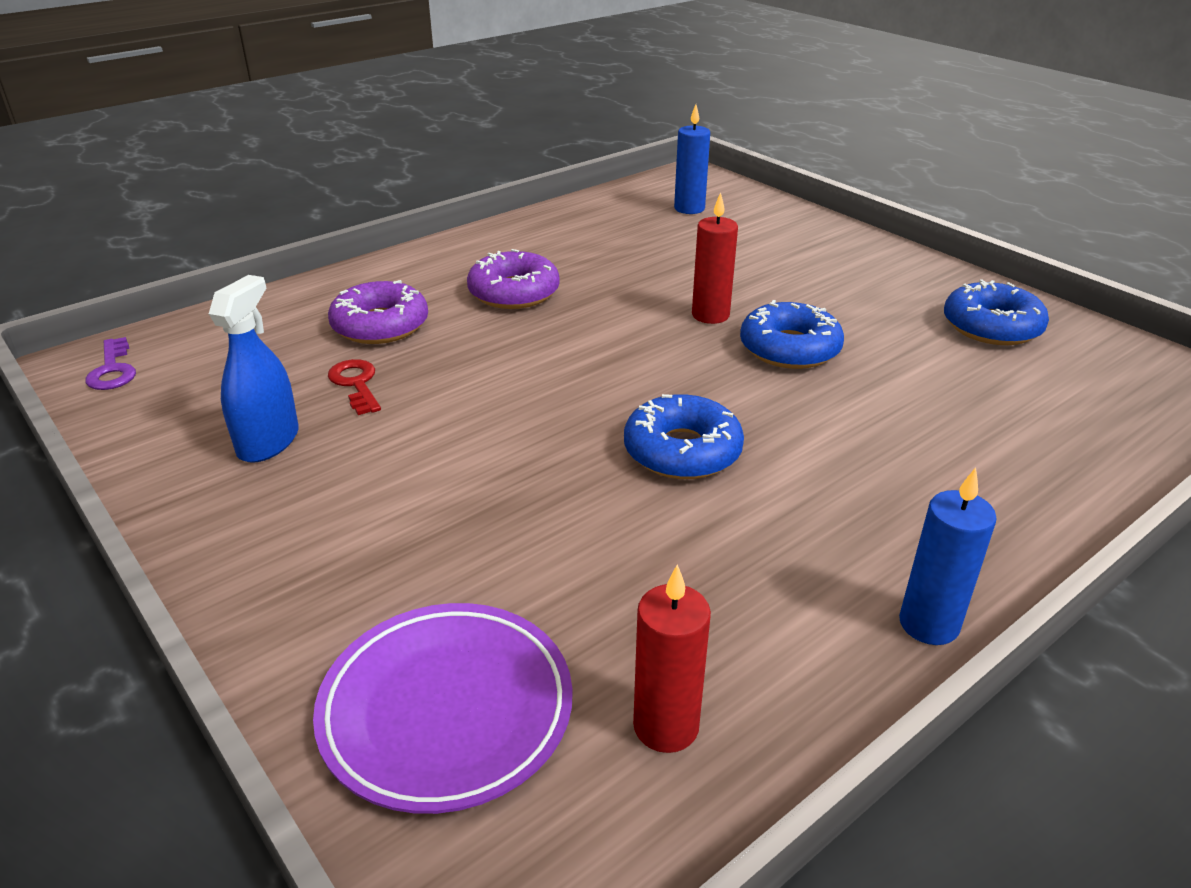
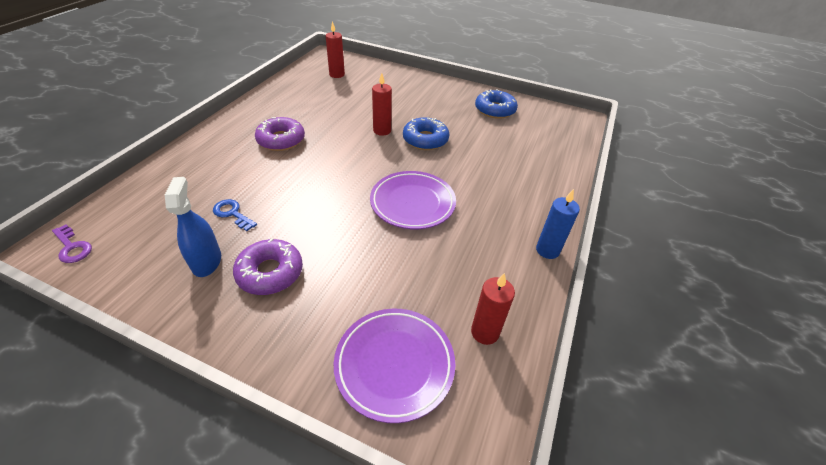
camera: 30 degrees left, 10 degrees up
(356, 384) = (232, 214): red key -> blue key
(380, 325) = (222, 176): purple donut -> purple donut (270, 272)
(682, 451) = (412, 203): blue donut -> purple plate
(689, 208) = (337, 74): blue candle -> red candle

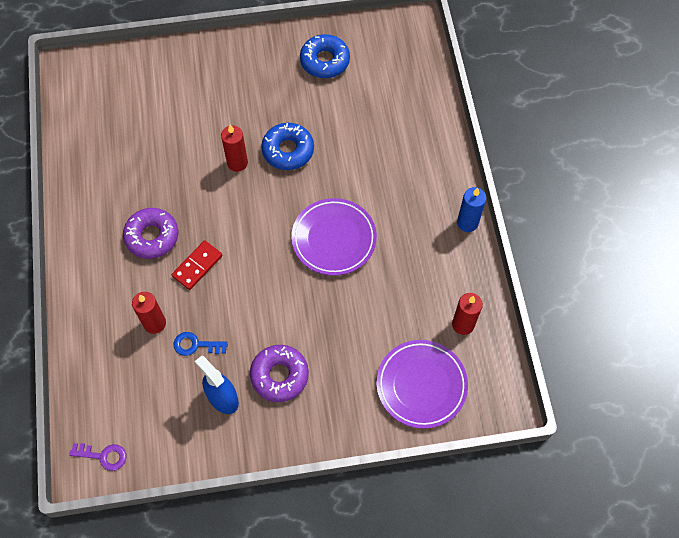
camera: 30 degrees left, 20 degrees up
(291, 169) = (197, 266): none -> red domino
(337, 74) = (114, 99): red candle -> red candle (154, 323)

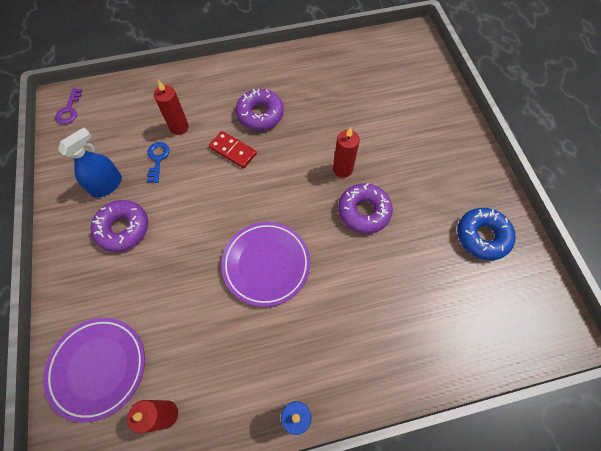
camera: 85 degrees right, 0 degrees up
(288, 150) = (364, 211): blue donut -> purple donut

